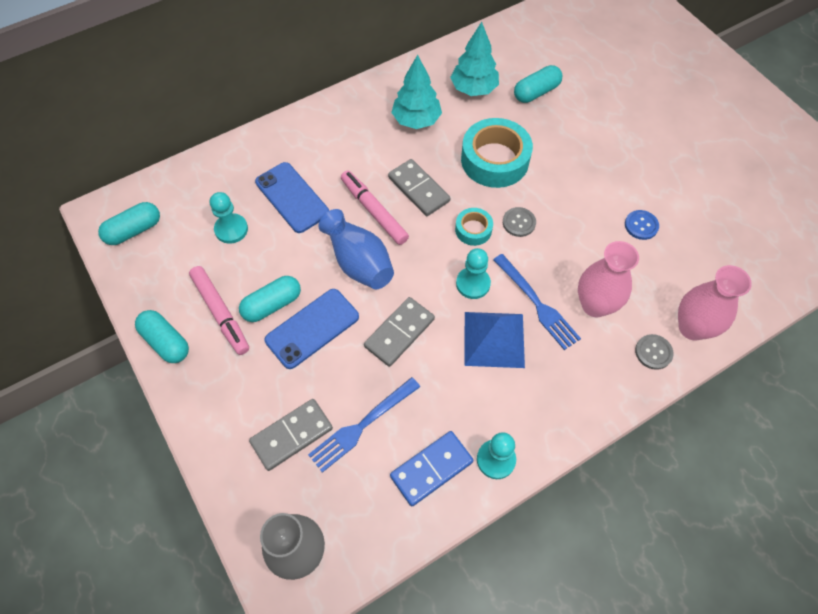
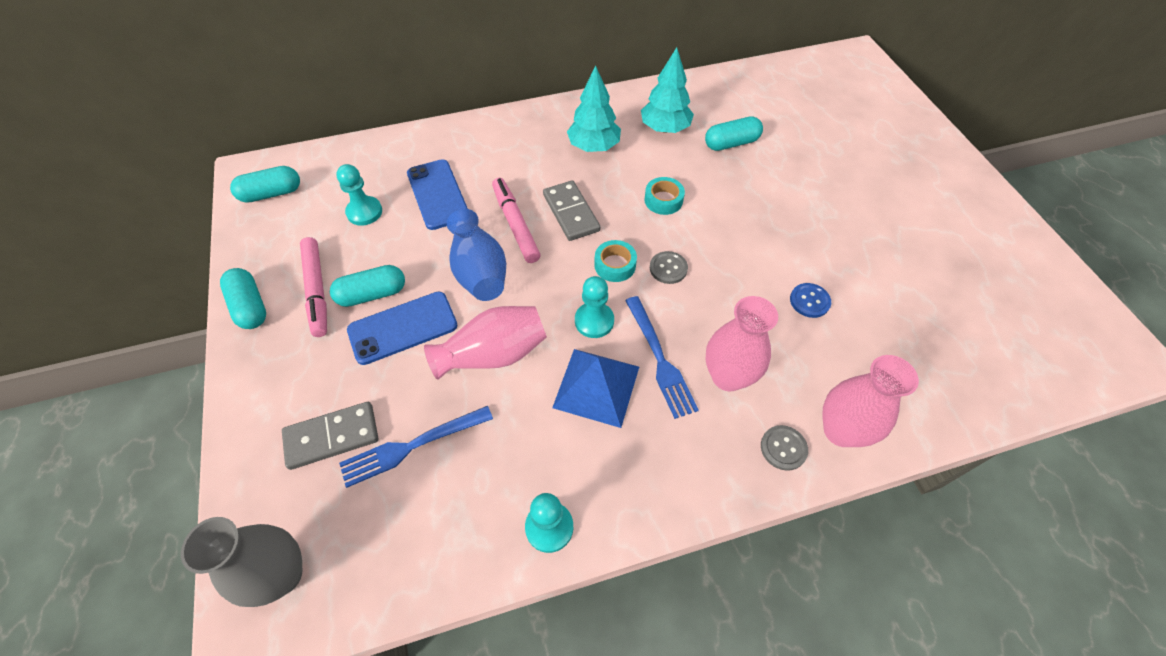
camera: 15 degrees right, 5 degrees down
(399, 333) = (493, 354): grey domino -> pink vase
(431, 469) = (470, 518): blue domino -> none
(495, 160) = (663, 200): turquoise tape -> turquoise tape, size x0.51

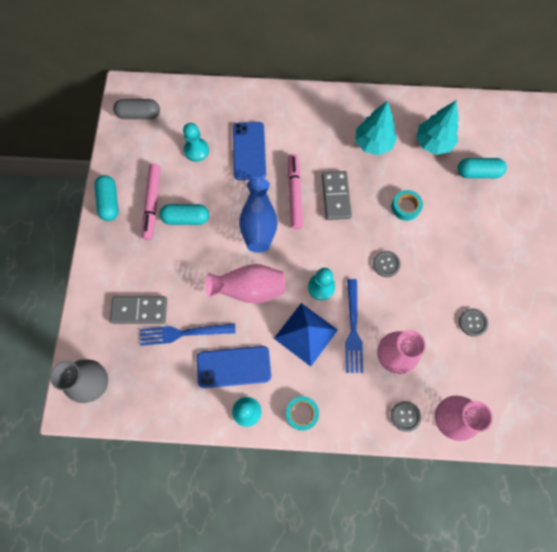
camera: 20 degrees right, 15 degrees up
(271, 194) = (139, 115): turquoise capsule -> grey capsule
(403, 328) = (198, 250): blue phone -> blue phone (234, 367)
(615, 265) = (350, 249): turquoise tape -> turquoise tape (302, 413)
(809, 301) = (472, 322): blue button -> grey button

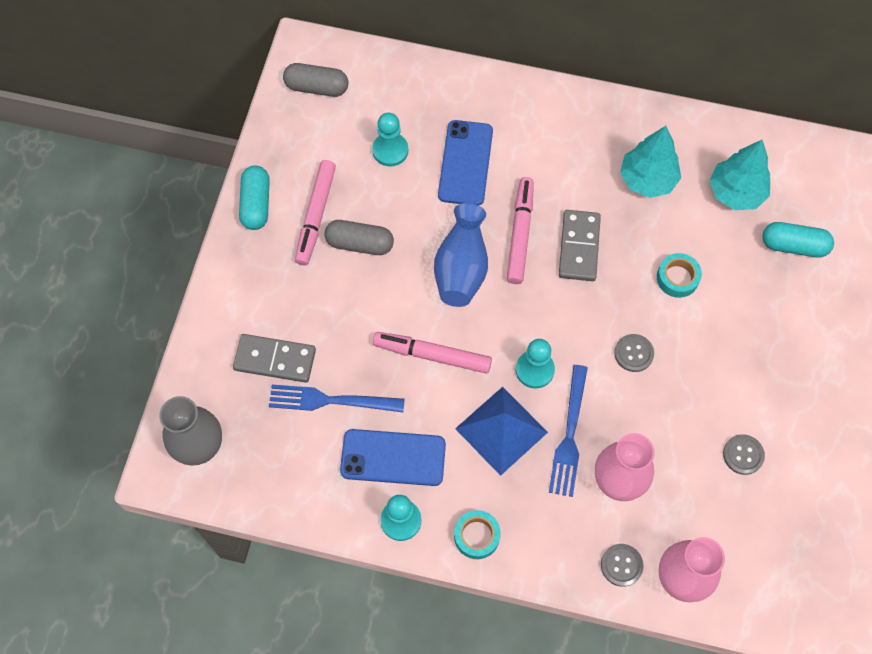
camera: 10 degrees right, 5 degrees down
(186, 218) = (359, 244): turquoise capsule -> grey capsule
(249, 289) = (432, 355): pink vase -> pink marker

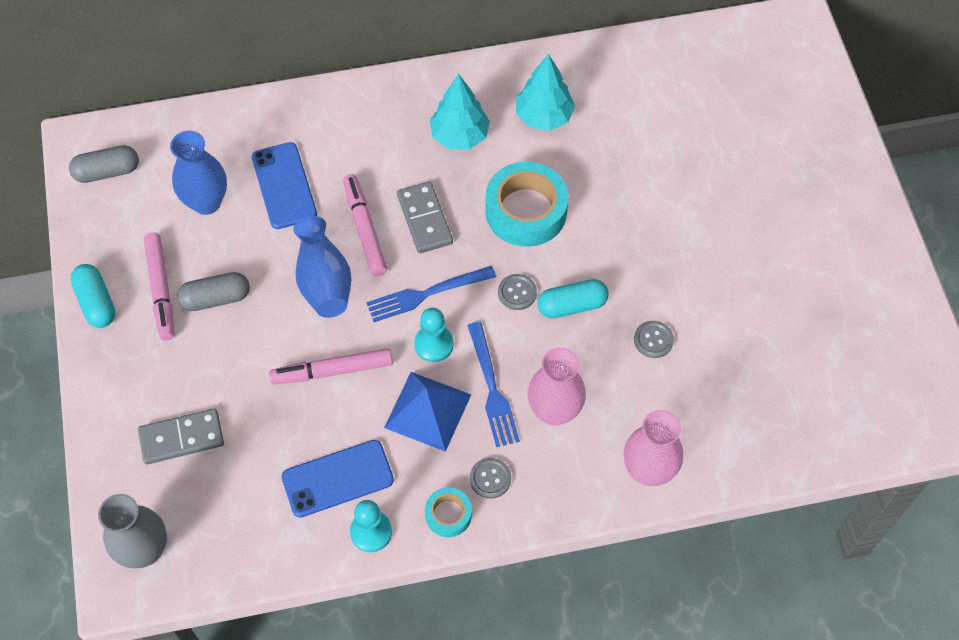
camera: 25 degrees left, 5 degrees down
(330, 400) = (253, 453): blue fork -> blue fork (426, 294)
(390, 150) = (206, 202): turquoise pawn -> blue vase
(621, 565) = (591, 482): grey button -> grey button (490, 478)
(677, 278) = (526, 211): turquoise tape -> turquoise tape, size x1.96
(793, 246) = (615, 143): turquoise capsule -> turquoise capsule (572, 305)

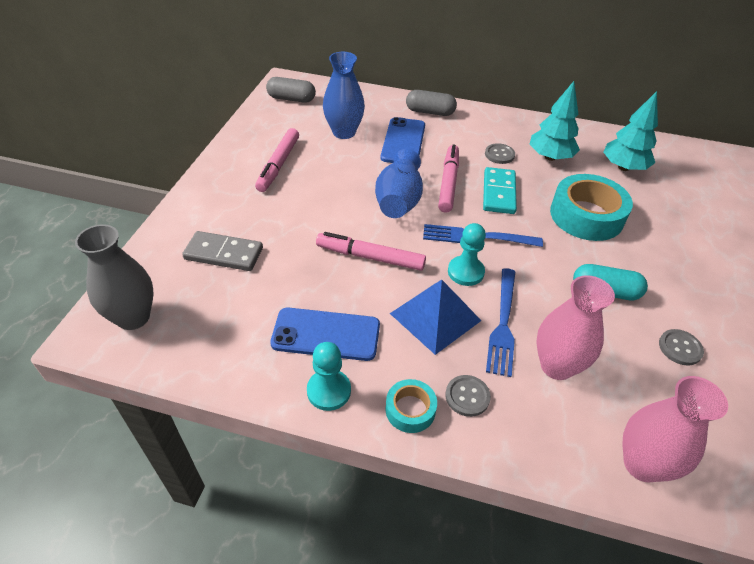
camera: 25 degrees right, 15 degrees down
(96, 302) = (230, 156): turquoise capsule -> none
(216, 298) = (312, 182): grey capsule -> grey capsule (430, 112)
(424, 219) = (498, 193): grey domino -> turquoise domino
(517, 292) = (556, 264): grey button -> grey button (499, 154)

